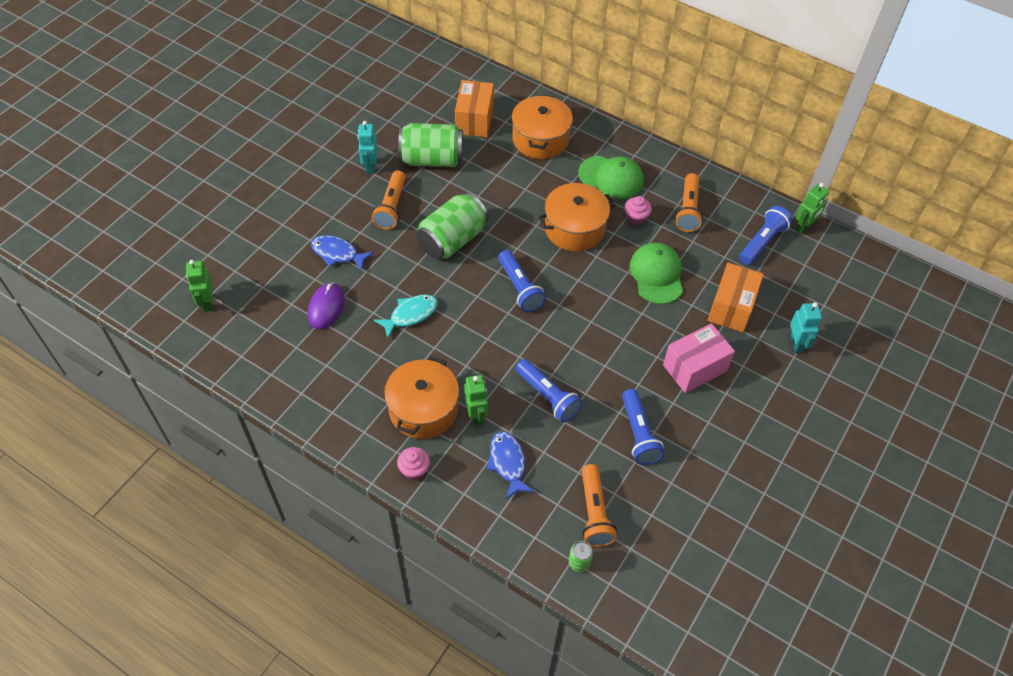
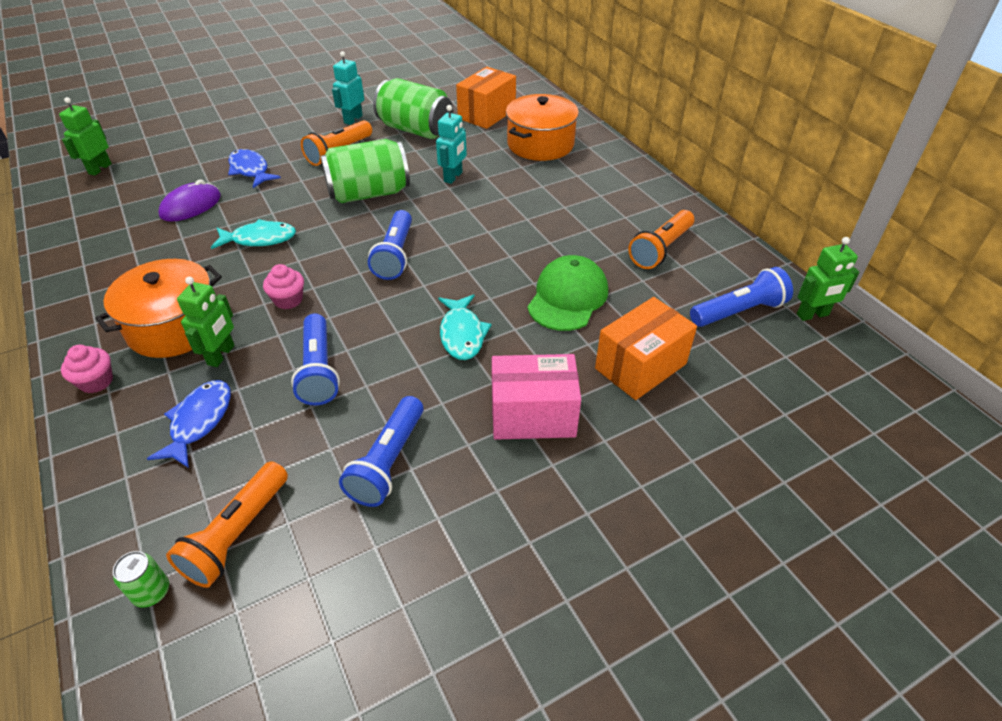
camera: 30 degrees right, 10 degrees down
(574, 228) = (508, 224): orange pot -> none
(611, 177) = (590, 194): green cap -> none
(613, 331) = (462, 334): none -> turquoise fish
(636, 218) = (588, 237): pink cupcake -> pink cupcake (288, 300)
(796, 343) = (708, 445): turquoise robot -> turquoise robot (453, 177)

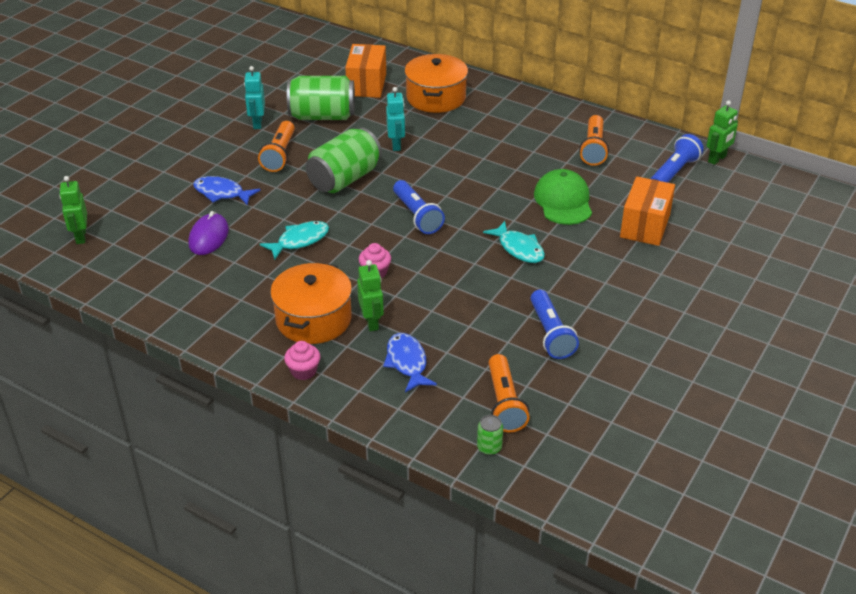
camera: 30 degrees left, 5 degrees down
(319, 370) = (449, 304): blue flashlight -> none
(533, 415) = (608, 276): pink box -> none

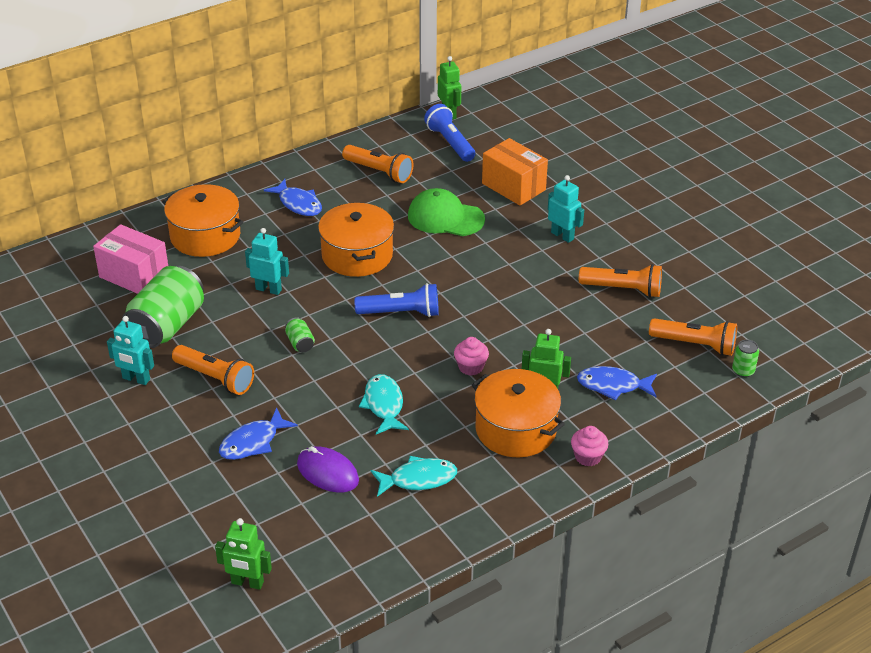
camera: 65 degrees left, 0 degrees up
(344, 179) = (300, 343): green can -> green can, size x0.42
(366, 85) = (134, 275): orange box -> pink box
(472, 172) = (357, 255): none -> orange pot
(513, 124) = (298, 204): none -> blue fish
(519, 248) = (496, 267): turquoise fish -> turquoise fish (418, 479)
(550, 333) = (623, 289): blue flashlight -> orange flashlight
(598, 275) = (562, 235): none -> turquoise robot

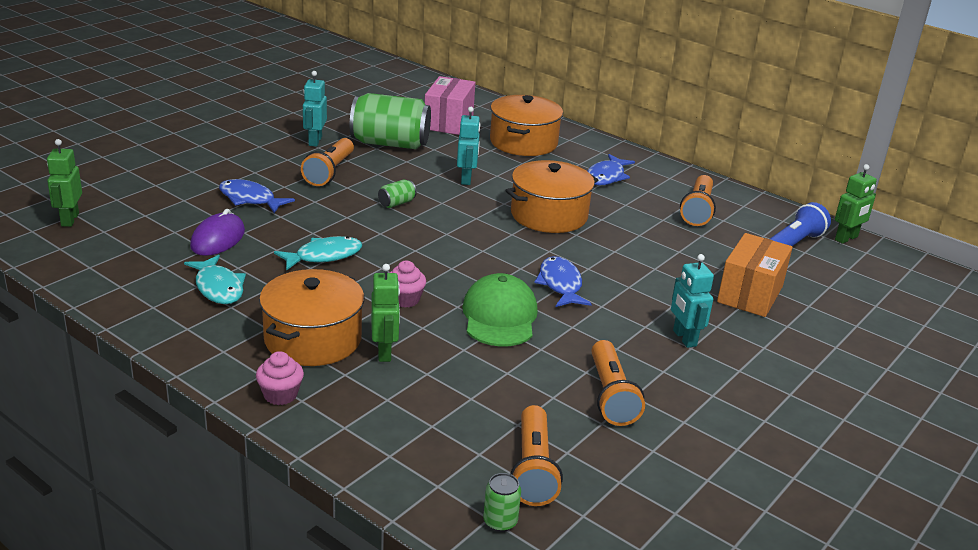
camera: 70 degrees right, 10 degrees down
(401, 313) = (472, 249): blue flashlight -> none
(445, 217) = (652, 257): green cap -> green cap (499, 316)
(562, 235) = (684, 338): turquoise robot -> turquoise robot turned 135 degrees clockwise
(613, 386) = (416, 403): blue fish -> blue fish (560, 284)

